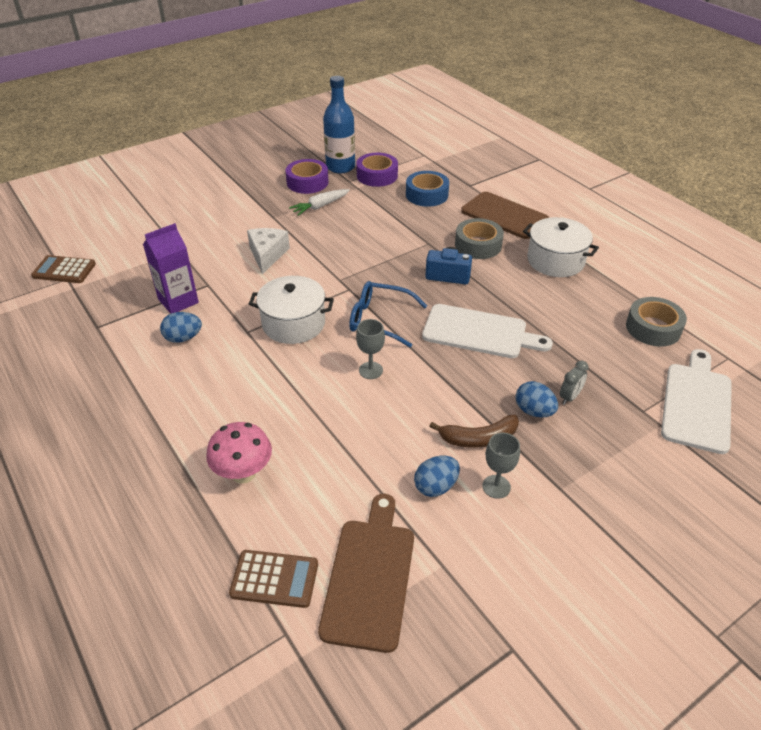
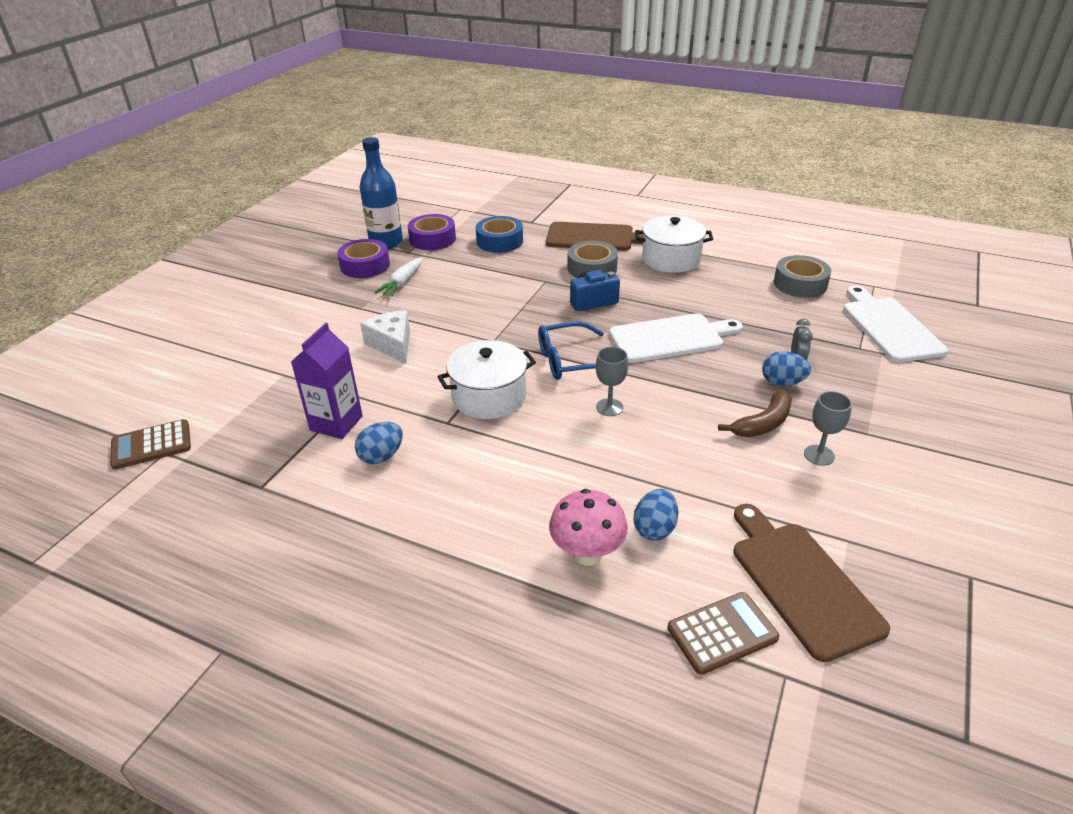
camera: 30 degrees left, 5 degrees down
(436, 486) = (772, 479): blue egg -> blue egg (654, 529)

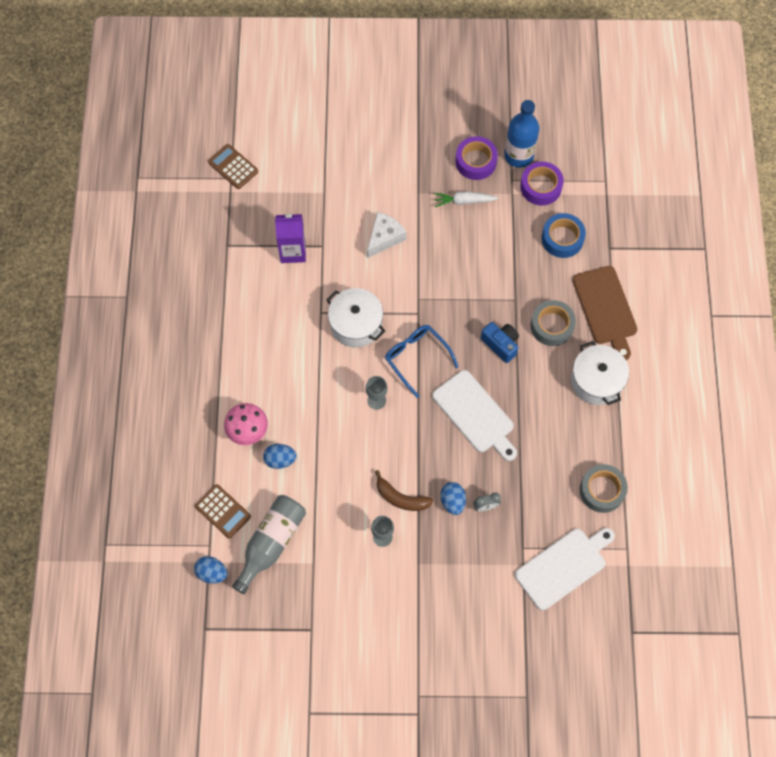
camera: 65 degrees right, 30 degrees up
(381, 456) = (276, 292): blue egg -> blue egg (212, 573)
(801, 583) = (271, 543): brown cutting board -> grey bottle

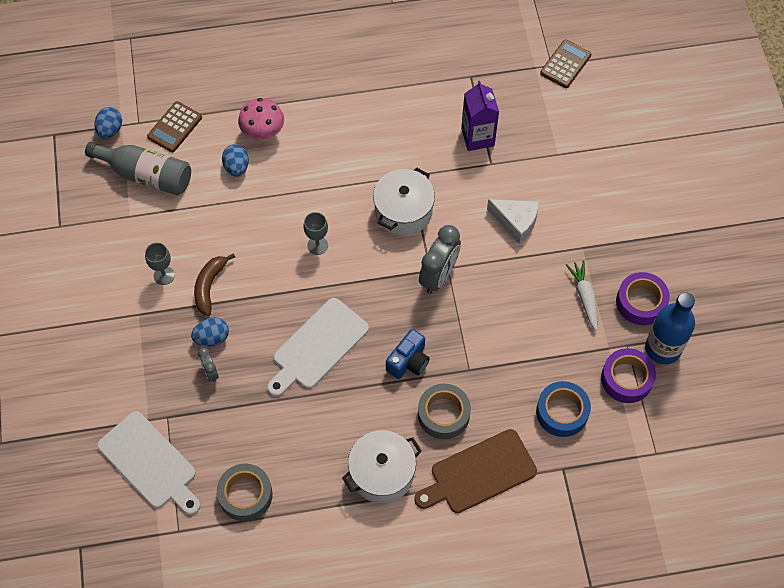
camera: 80 degrees right, 5 degrees down
(417, 358) = (374, 277): blue glasses -> none
(425, 307) = (439, 276): none -> grey clock

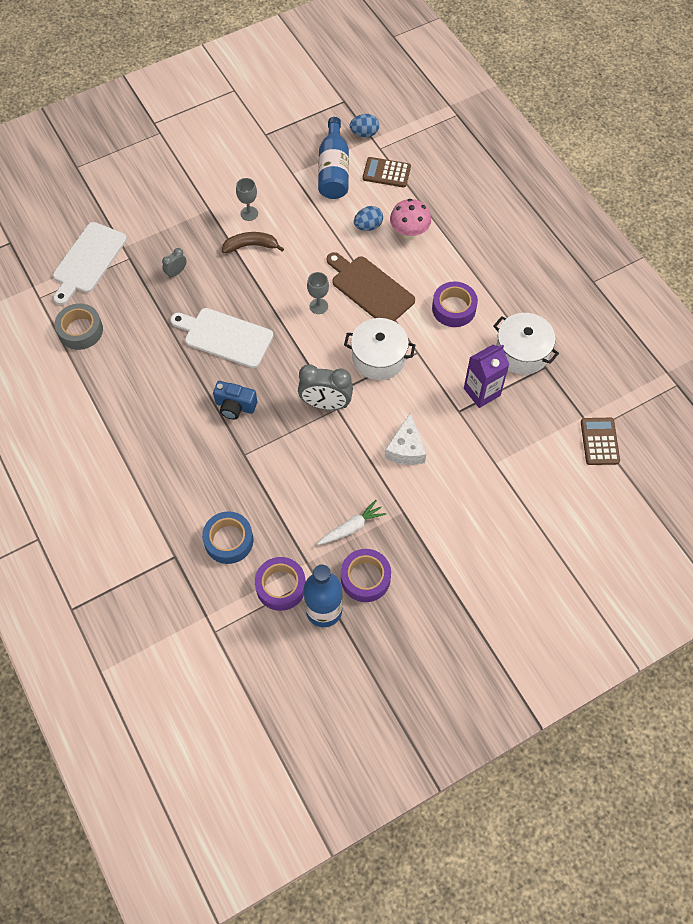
camera: 70 degrees right, 0 degrees up
(146, 175) = (333, 170): grey bottle -> blue bottle
(212, 338) = (206, 263): blue egg -> none
(373, 127) = (453, 308): none -> purple tape
(382, 473) = (127, 418): white pot -> white pot (522, 352)
(443, 414) = (195, 447): grey tape -> none
(479, 473) = (150, 491): brown cutting board -> brown cutting board (370, 289)
(565, 64) = (599, 441): brown calculator -> brown calculator turned 105 degrees counterclockwise

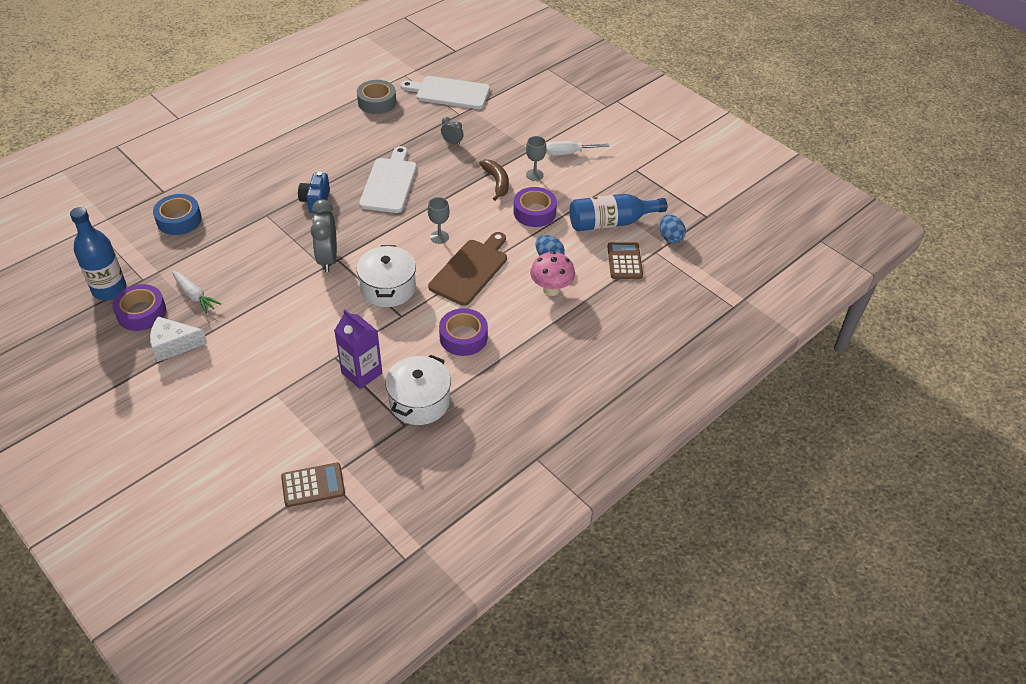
camera: 75 degrees right, 15 degrees down
(224, 180) = (568, 153): none -> white screwdriver
(281, 586) = (134, 258): purple tape -> purple tape (534, 212)
(406, 449) = (284, 322): white cheese -> white cheese (174, 345)

